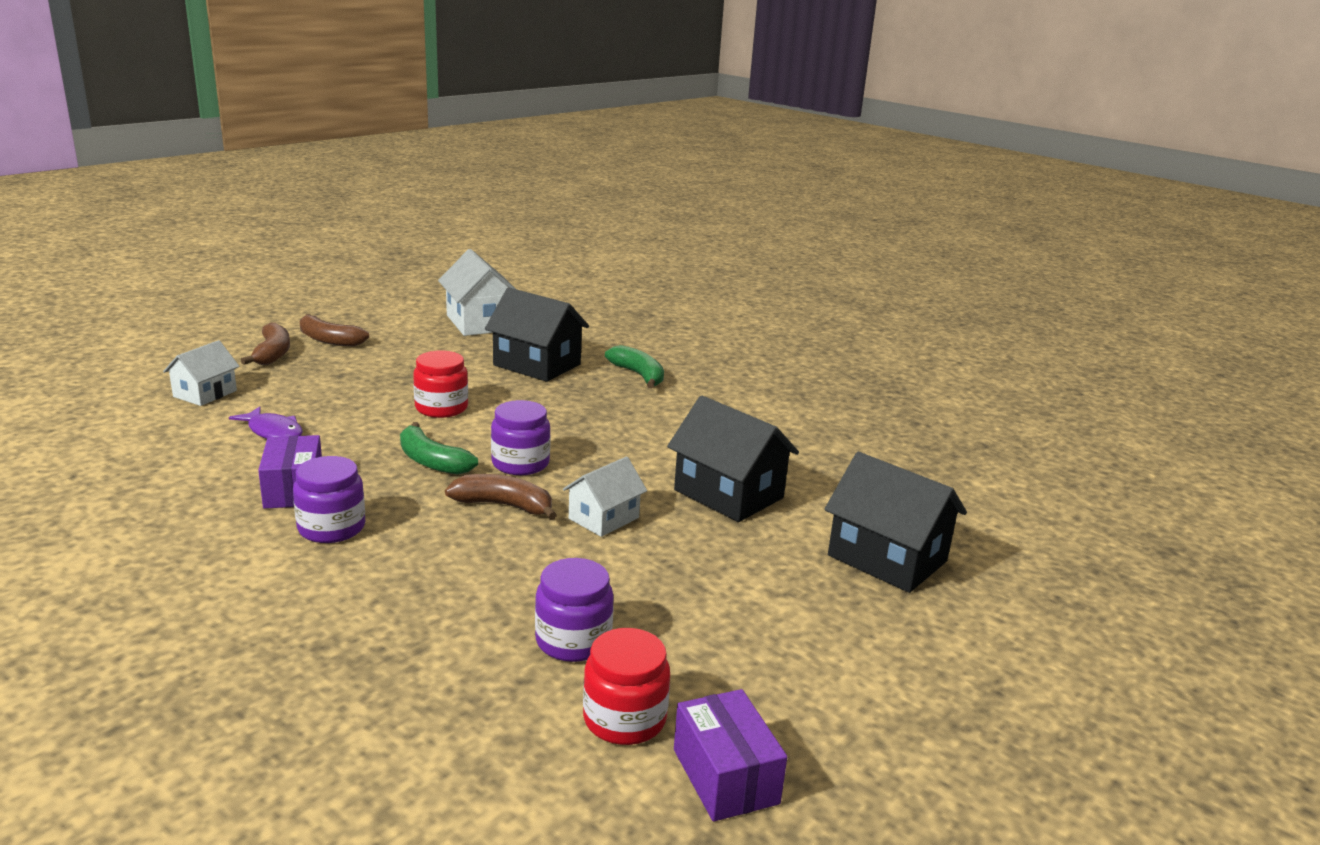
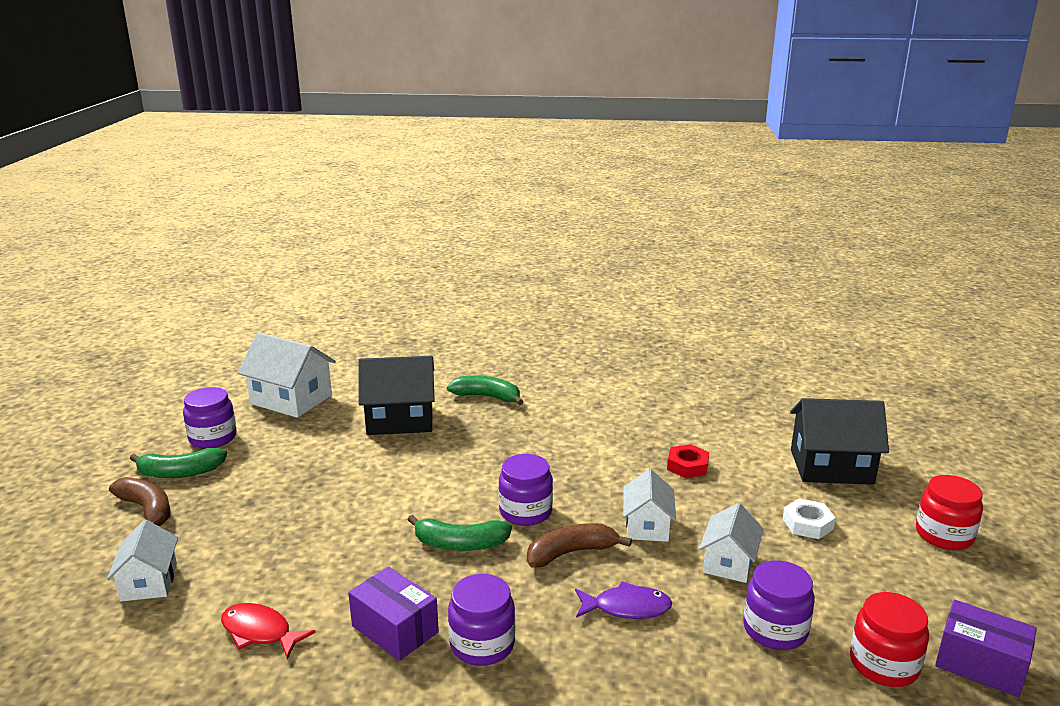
camera: 35 degrees left, 0 degrees up
(214, 450) = (260, 632): none -> red fish
(273, 432) = (283, 586): purple fish -> purple fish (627, 608)
(329, 340) = (180, 472): brown banana -> green banana
(385, 327) = (213, 438): none -> purple jar
(441, 408) = (389, 493): red jar -> red jar (944, 535)
(626, 576) = (729, 563): none -> white house
(728, 494) = (687, 466): black house -> red nut
(764, 587) = (807, 524): none -> white nut

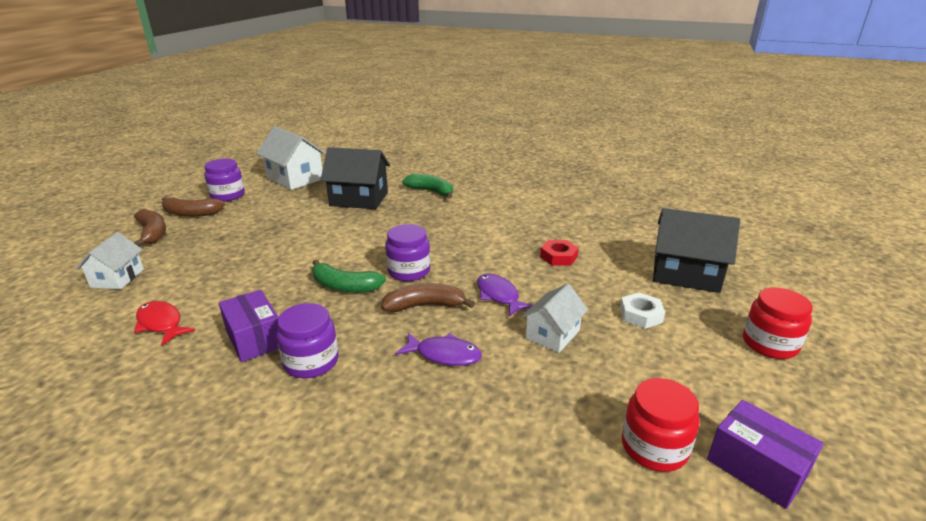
camera: 15 degrees right, 5 degrees up
(180, 472) = (191, 213): green banana -> brown banana
(647, 526) = (499, 296): white house -> purple fish
(775, 630) = (564, 396): purple jar -> none

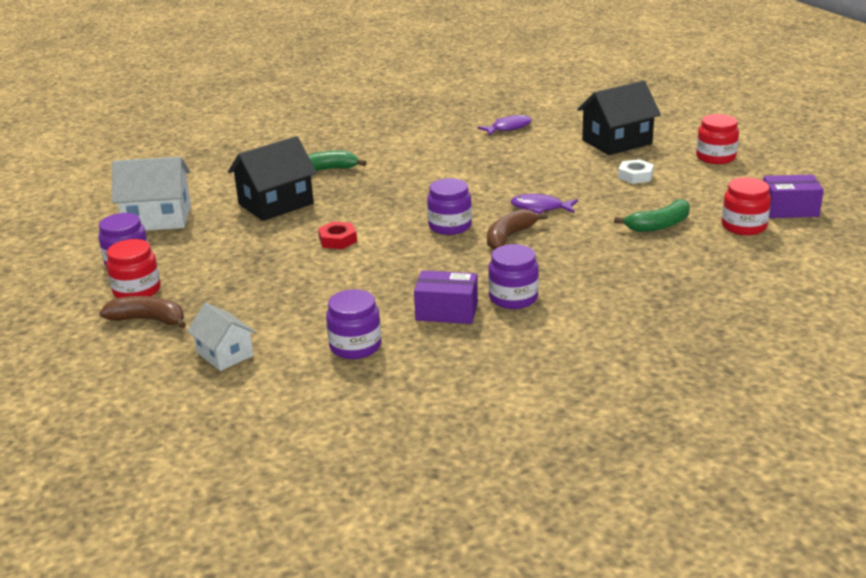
camera: 45 degrees left, 0 degrees up
(161, 323) = (355, 346): red fish -> purple jar
(191, 213) = (137, 291): brown banana -> red jar
(344, 286) = (428, 257): green banana -> green banana (659, 225)
(444, 355) = (578, 251): purple fish -> purple fish (508, 128)
(552, 334) = (611, 209): white house -> none
(558, 257) = (527, 168): red nut -> red nut (337, 240)

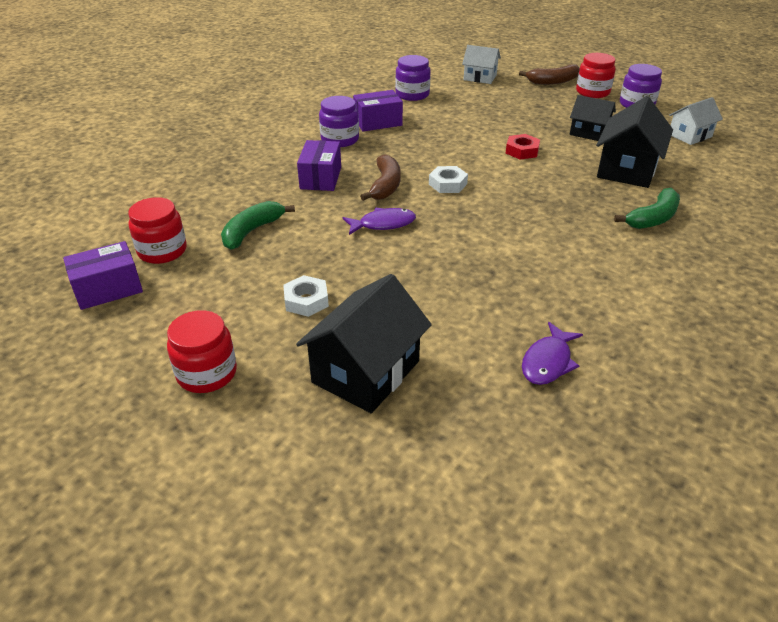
camera: 150 degrees right, 10 degrees up
(158, 218) = (690, 135): white house -> white house, size x0.61
(241, 243) = (589, 132): none -> black house
(450, 226) = (447, 184): purple jar -> white nut
(567, 258) = (321, 178): none -> purple box

